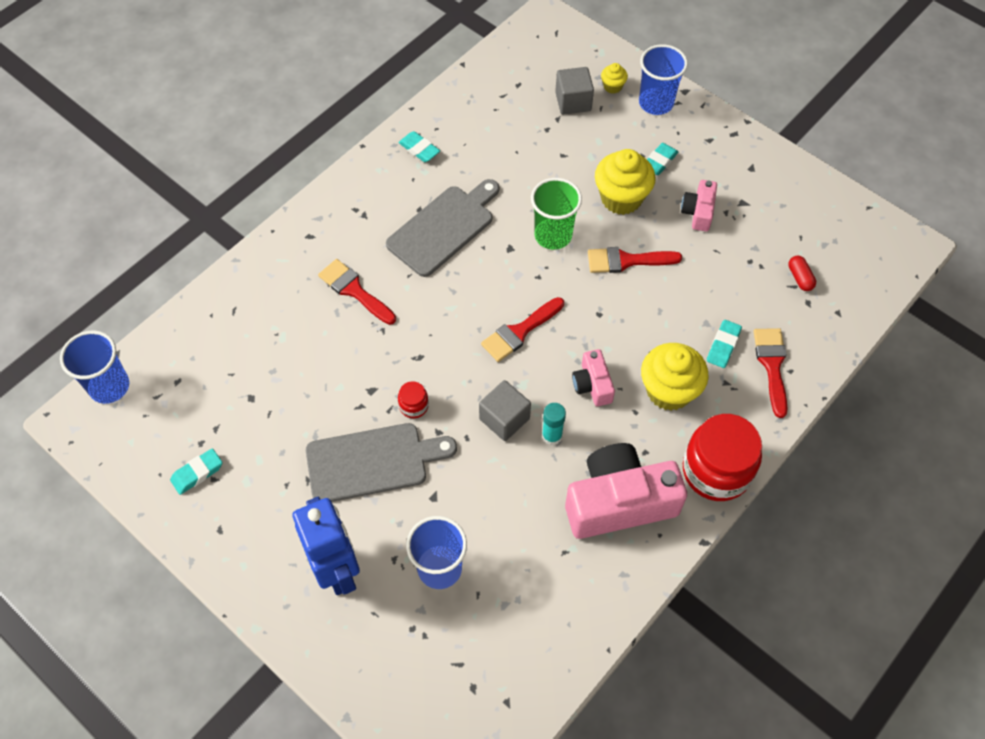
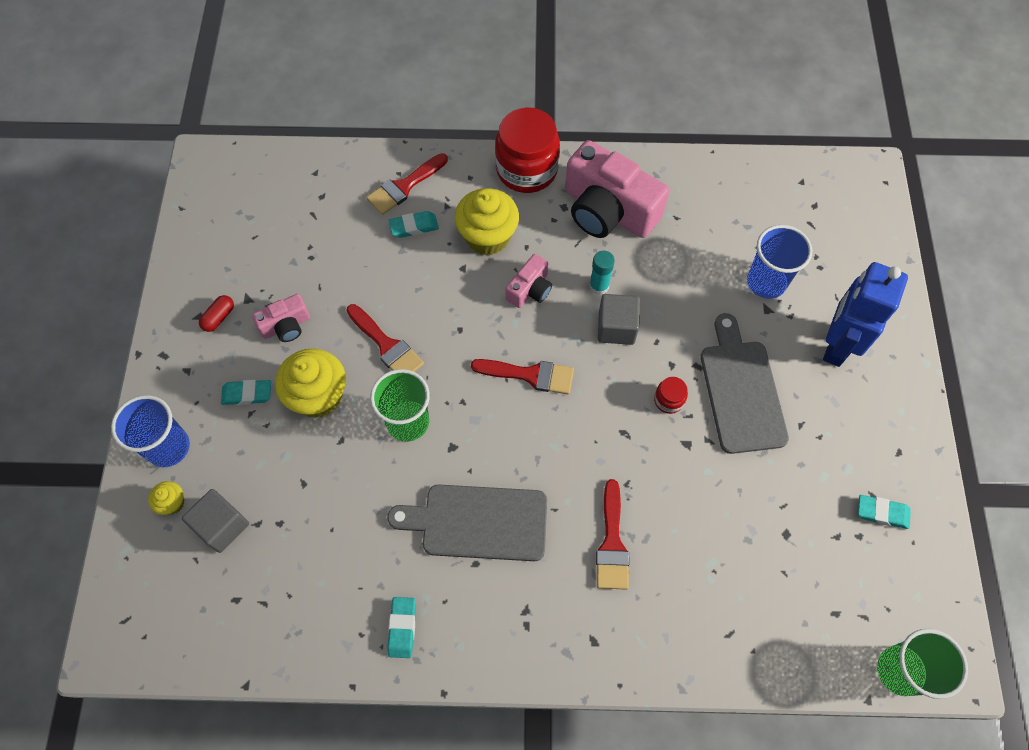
camera: 130 degrees left, 5 degrees up
(109, 386) = (900, 670): blue cup -> green cup
(372, 462) = (741, 391): grey cutting board -> grey cutting board turned 45 degrees clockwise
(800, 278) = (300, 214): red capsule -> red capsule (219, 317)

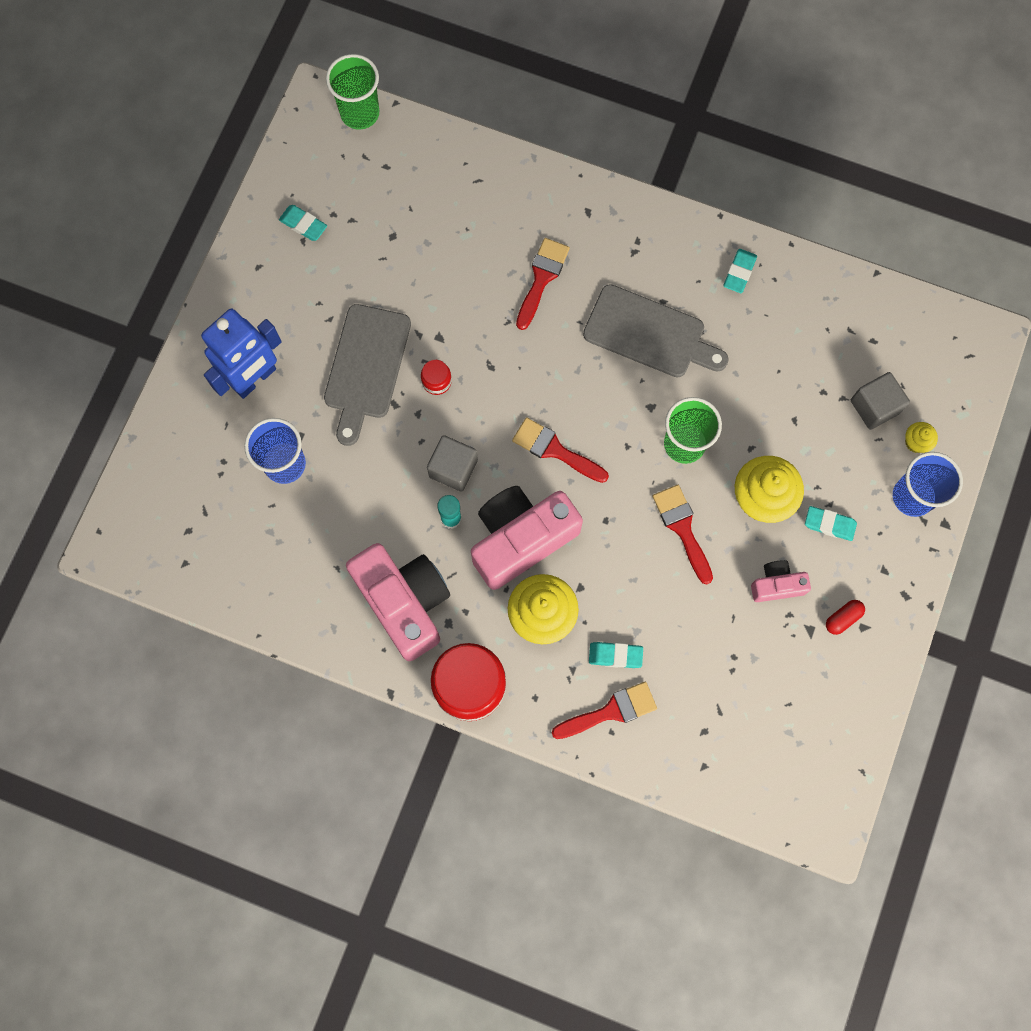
camera: 160 degrees left, 10 degrees up
(530, 289) = (521, 539): pink camera -> pink camera, size x2.05

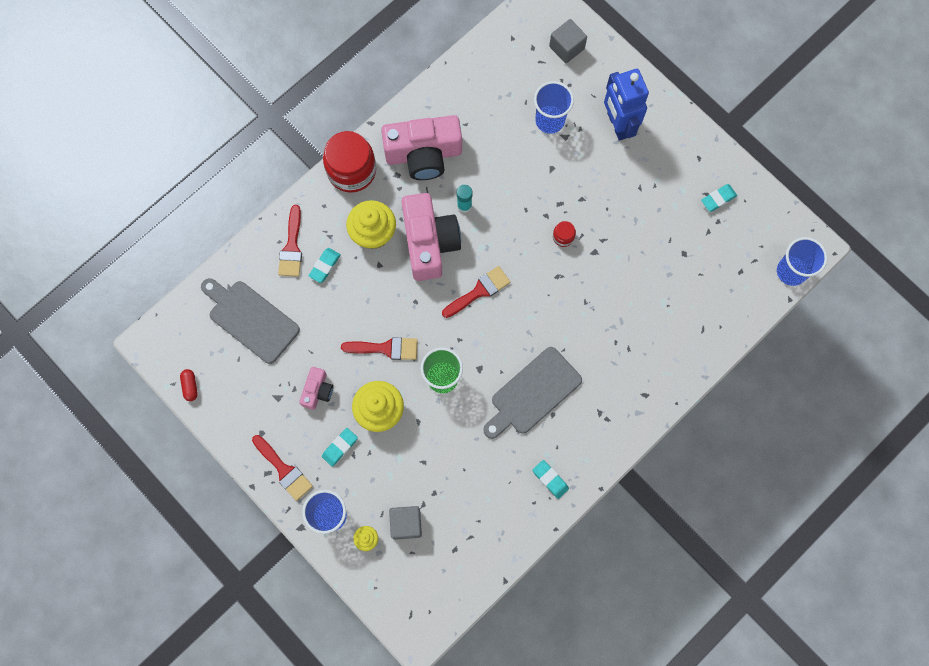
camera: 115 degrees right, 0 degrees up
(360, 113) = (791, 271): green cup -> blue cup
(366, 367) = (594, 197): grey cutting board -> grey cutting board (251, 319)
(453, 468) = (497, 221): grey cube -> grey cube (566, 47)
(542, 278) = (607, 339): red brush -> red brush (284, 470)
(842, 618) = (274, 423): red capsule -> red capsule (190, 386)

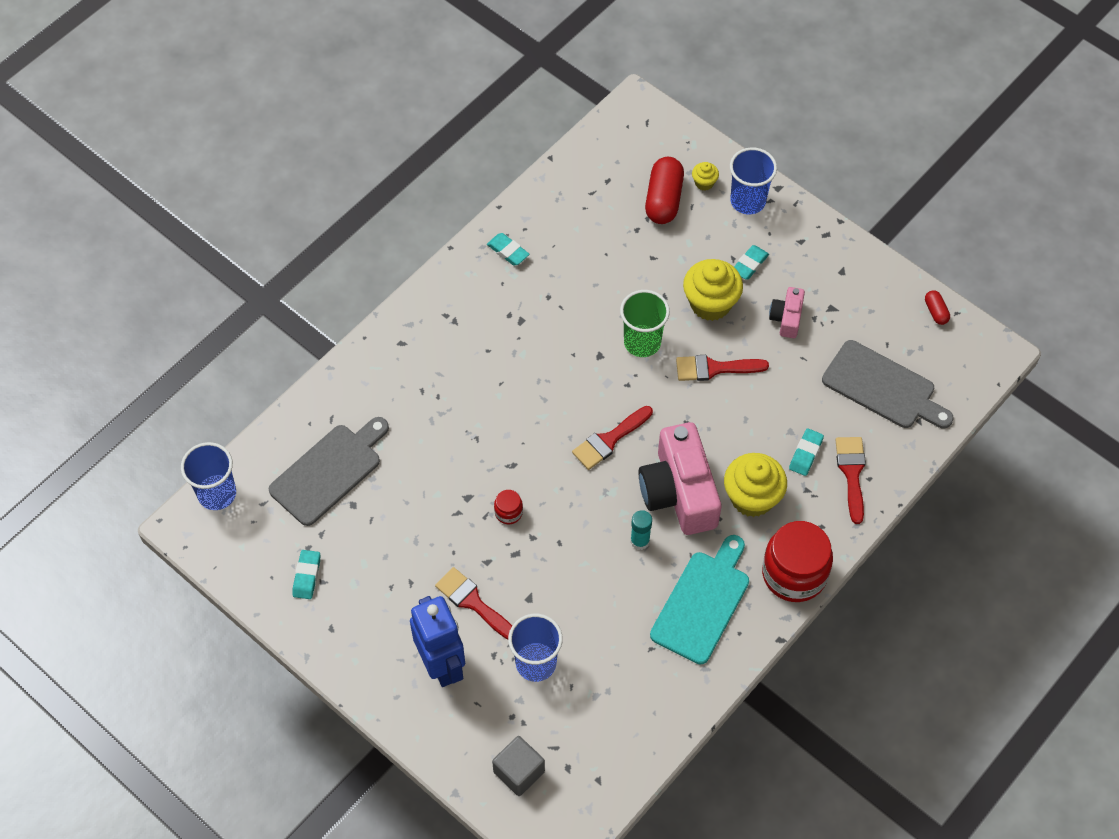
camera: 175 degrees right, 15 degrees down
(284, 470) = (808, 238): red brush -> red brush (473, 602)
(406, 523) = (663, 199): grey cube -> red capsule
(423, 154) = (702, 603): pink camera -> turquoise cutting board
(533, 393) = (533, 334): grey cutting board -> grey cutting board (329, 471)
(718, 199) = (307, 576): turquoise eraser -> turquoise eraser turned 45 degrees counterclockwise

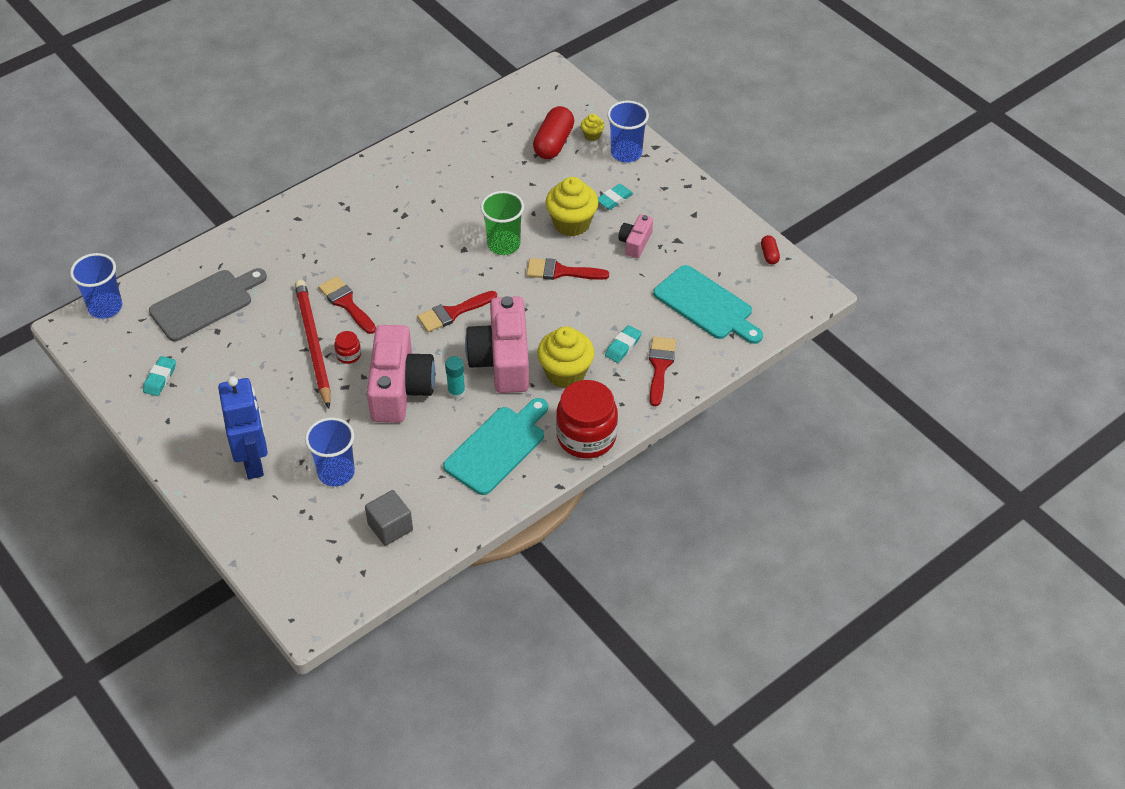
camera: 10 degrees right, 10 degrees down
(465, 505) = (313, 344): none -> red pencil
(473, 602) = (296, 418): red brush -> red brush (346, 303)
(508, 251) = (409, 164): turquoise eraser -> none
(519, 772) = (294, 555): grey cube -> grey cube (390, 527)
(576, 546) = (399, 388): none -> pink camera
(883, 387) = (706, 305): grey cutting board -> turquoise cutting board

